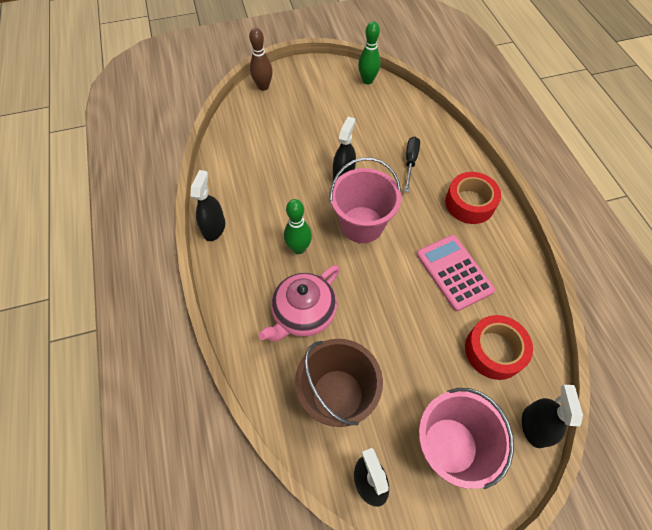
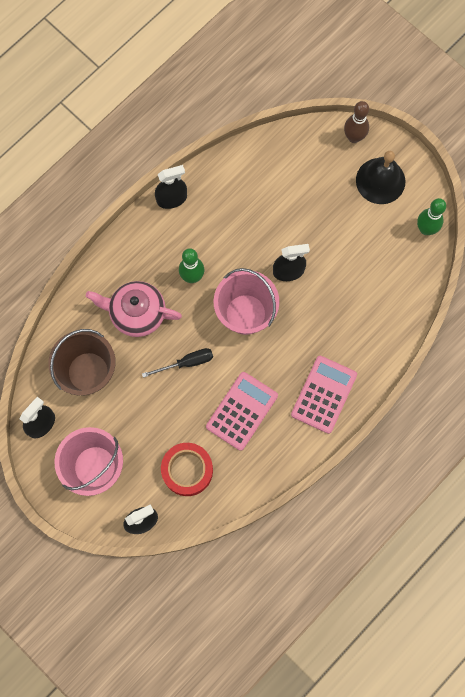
camera: 60 degrees right, 15 degrees up
(310, 87) = (380, 180): none -> black bell
(410, 162) = (341, 321): black screwdriver -> black screwdriver (186, 363)
(469, 203) = (324, 394): red tape -> pink calculator

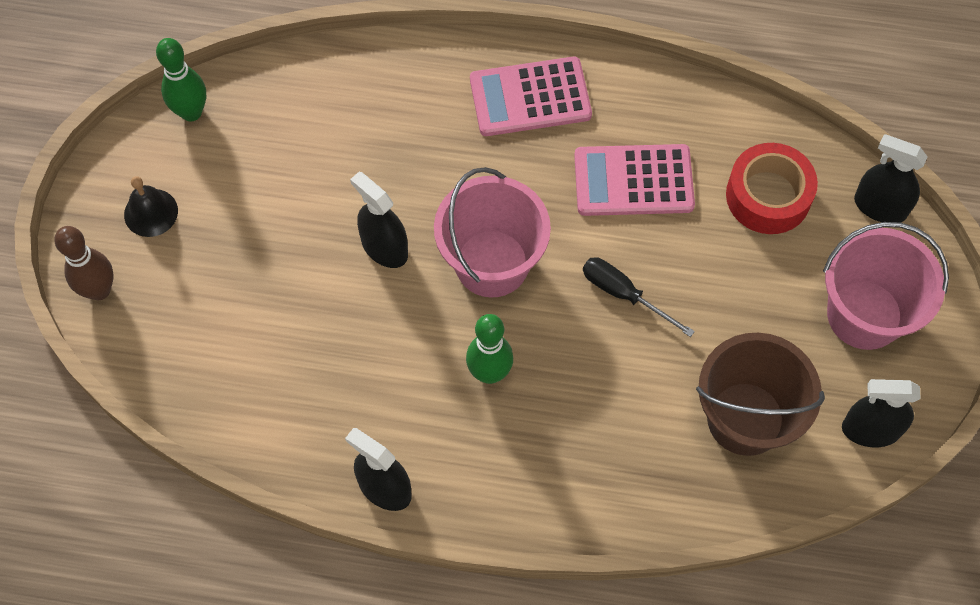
camera: 125 degrees left, 10 degrees down
(136, 313) = (605, 412): pink teapot -> none
(380, 180) = (151, 212): black bell -> black bell, size x0.61

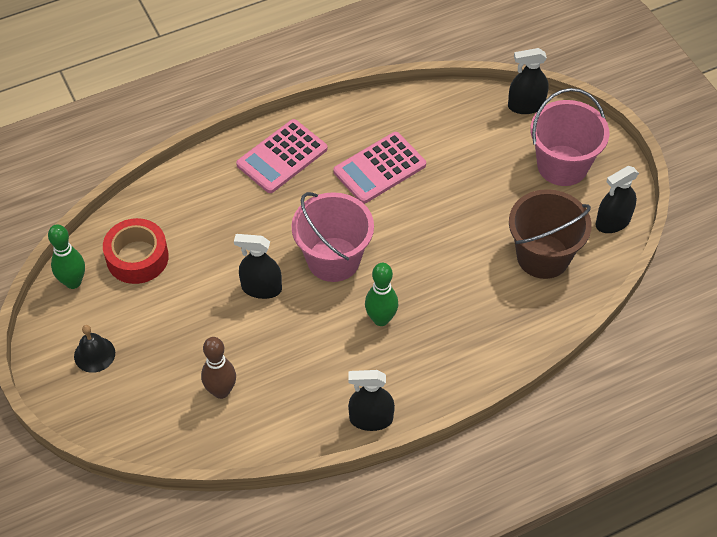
camera: 35 degrees left, 10 degrees down
(99, 290) = (97, 418): brown bowling pin -> brown bowling pin (221, 391)
(624, 294) = (423, 231): black screwdriver -> none
(768, 196) = (461, 134): red tape -> red tape (137, 257)

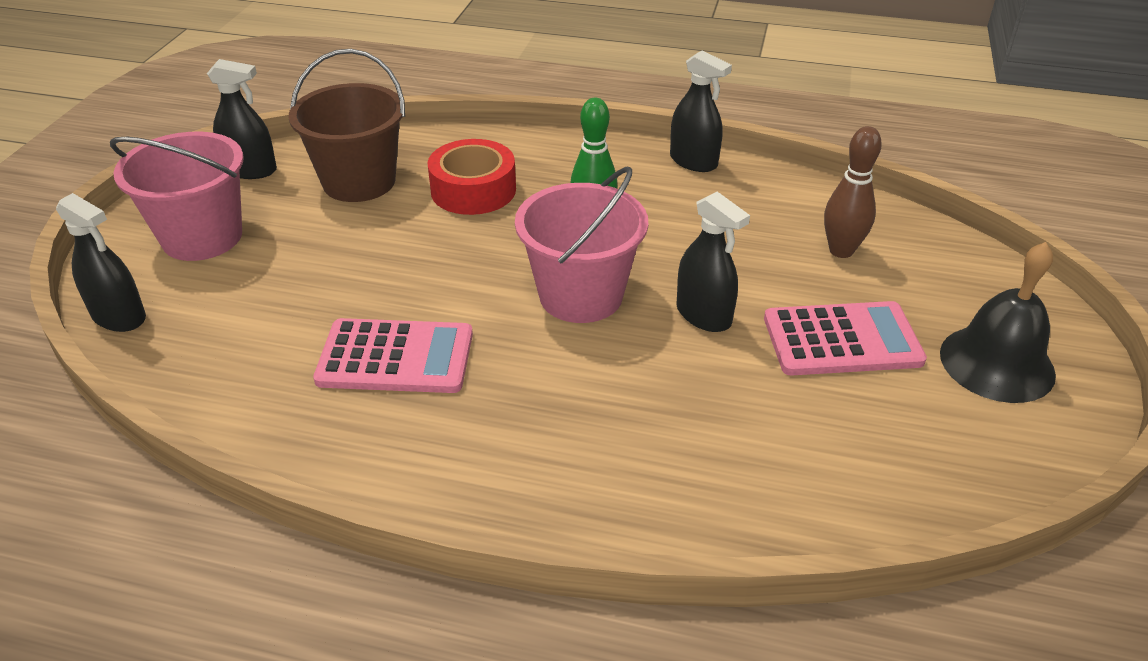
camera: 140 degrees left, 15 degrees down
(73, 282) = (991, 471): green bowling pin -> none
(94, 354) = (997, 363): black bell -> black bell, size x1.65
(137, 257) = (859, 447): red tape -> red tape (473, 190)
(282, 157) = (505, 457): pink calculator -> pink calculator (842, 340)

